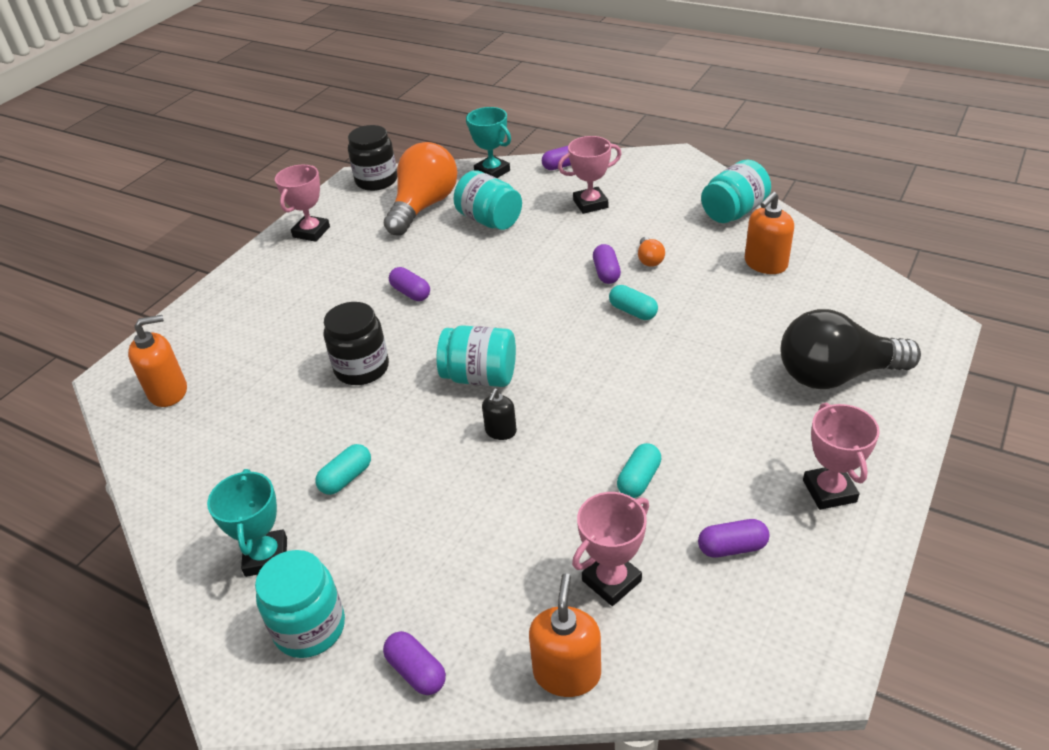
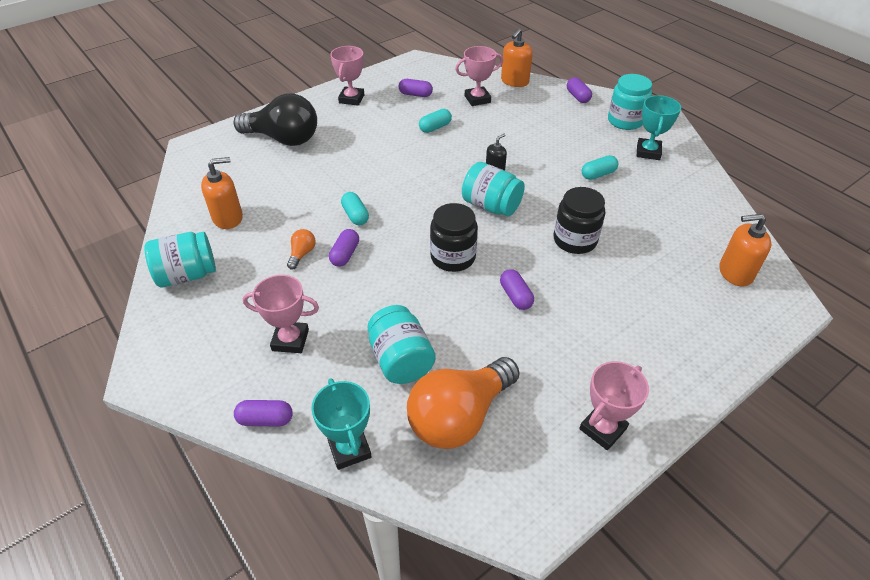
camera: 160 degrees left, 5 degrees up
(376, 180) = (500, 504): black jar -> black jar (453, 257)

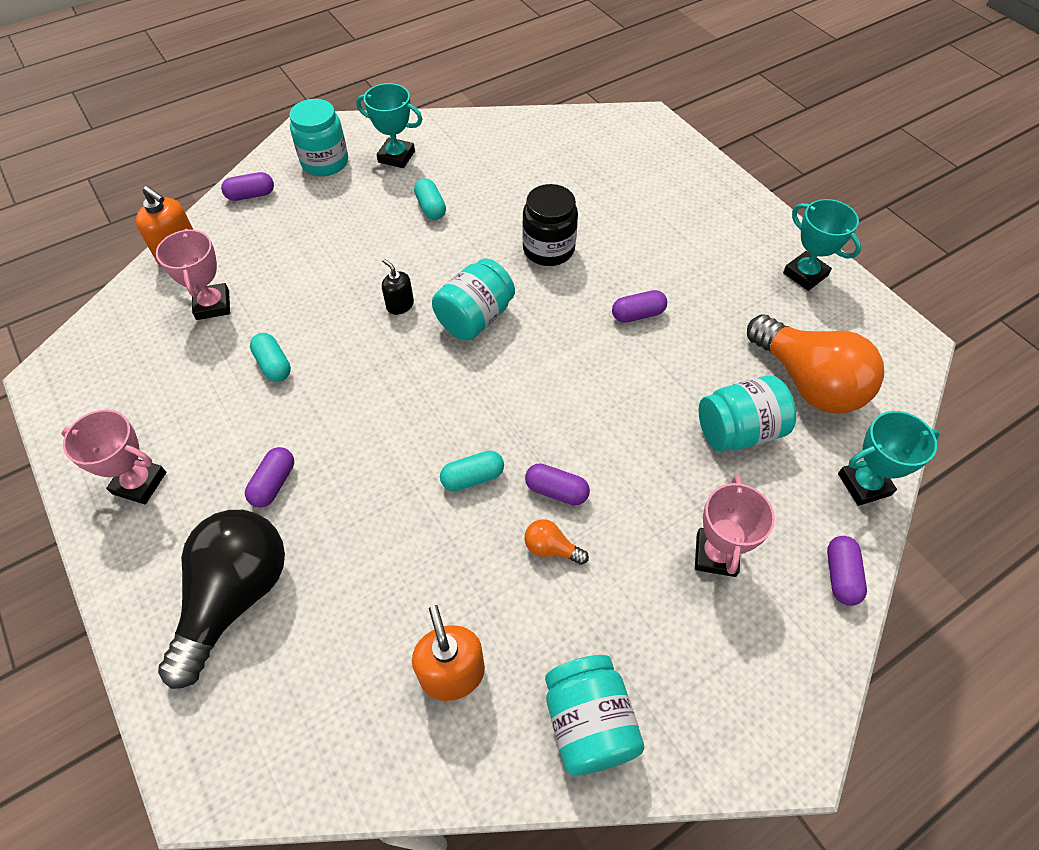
camera: 85 degrees left, 10 degrees up
(415, 94) = (165, 385): purple capsule -> purple capsule (274, 483)
(453, 257) = (569, 367): black jar -> none
(602, 429) = (805, 274): pink trophy -> turquoise trophy
(735, 273) = (606, 142): orange soap dispenser -> none

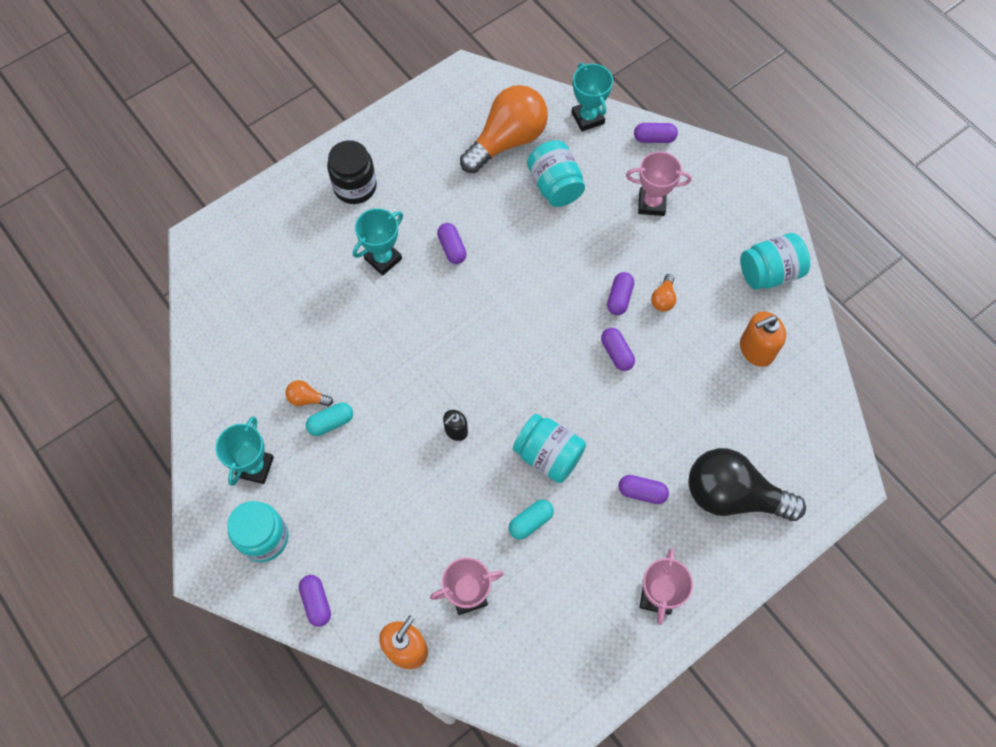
camera: 95 degrees left, 10 degrees up
(460, 191) = (307, 399): none -> orange light bulb
(472, 477) = (616, 353): turquoise capsule -> purple capsule
(475, 318) = (465, 368): turquoise jar -> turquoise jar (548, 455)
(548, 249) = (382, 317): black jar -> black jar (355, 187)
(805, 274) = (401, 132): turquoise trophy -> turquoise trophy (383, 259)

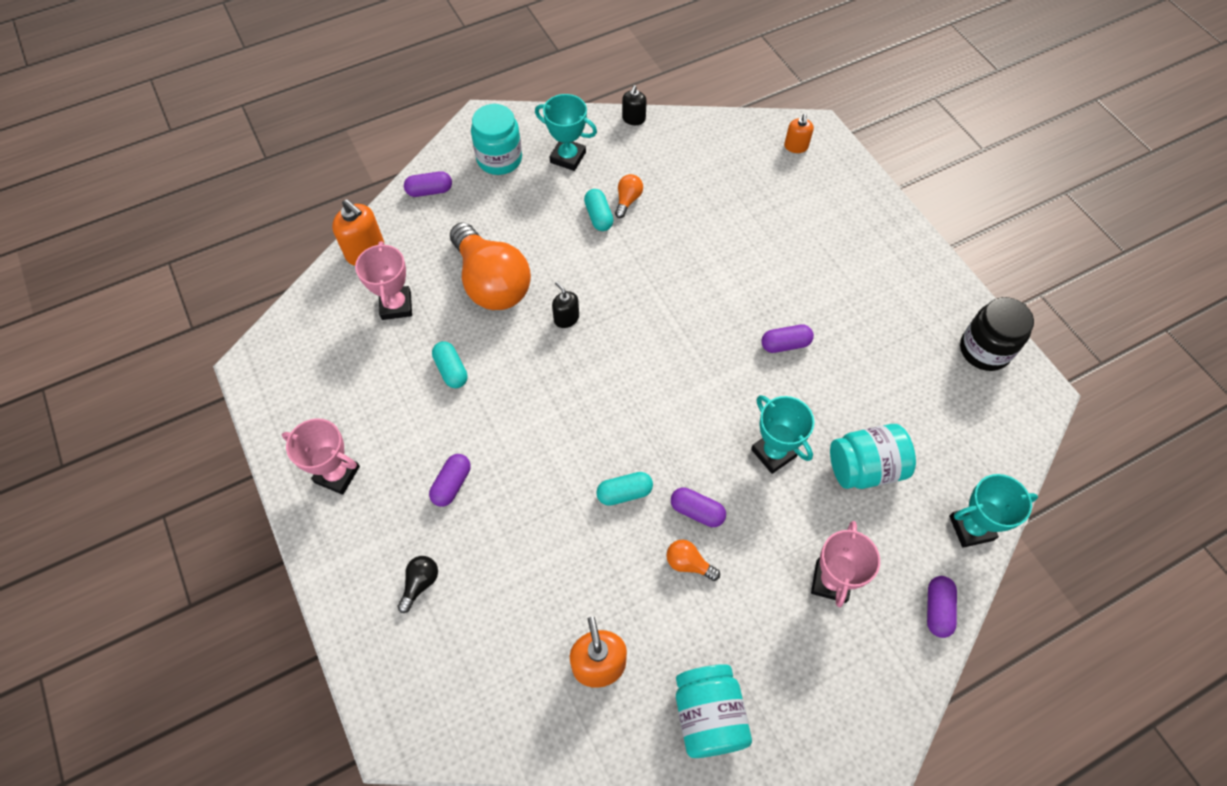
camera: 100 degrees right, 5 degrees down
(195, 410) = (633, 119): none -> black soap dispenser
(222, 256) = (796, 146): none -> orange soap dispenser
(355, 187) = (873, 262): black jar -> black jar (984, 350)
(383, 259) = (778, 278): turquoise trophy -> turquoise trophy (773, 453)
(507, 141) = (934, 425): orange light bulb -> orange light bulb (491, 282)
(548, 455) = (518, 399): turquoise jar -> none
(616, 353) = (624, 493): purple capsule -> turquoise capsule
(733, 495) = (420, 583): black light bulb -> black light bulb, size x0.41

